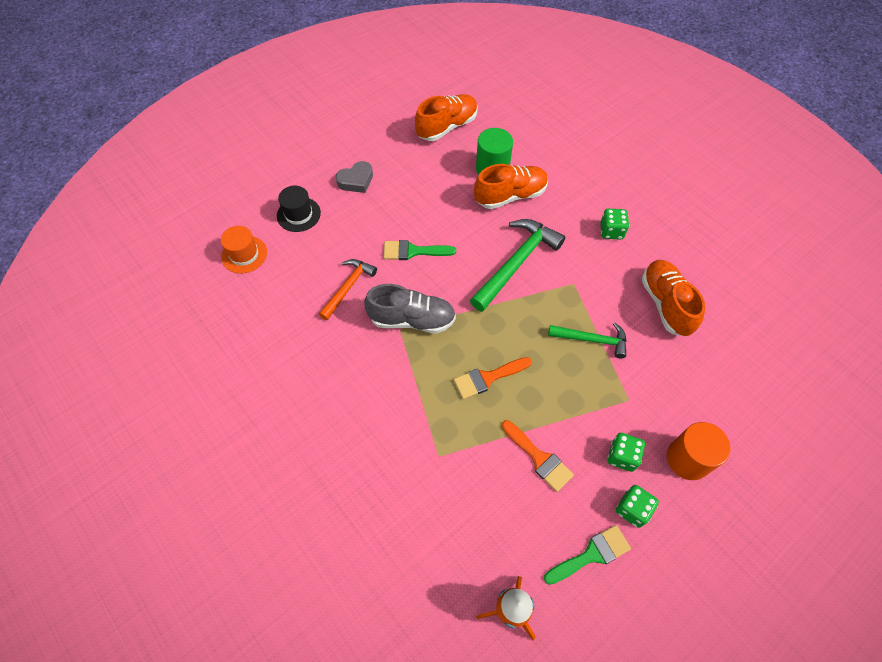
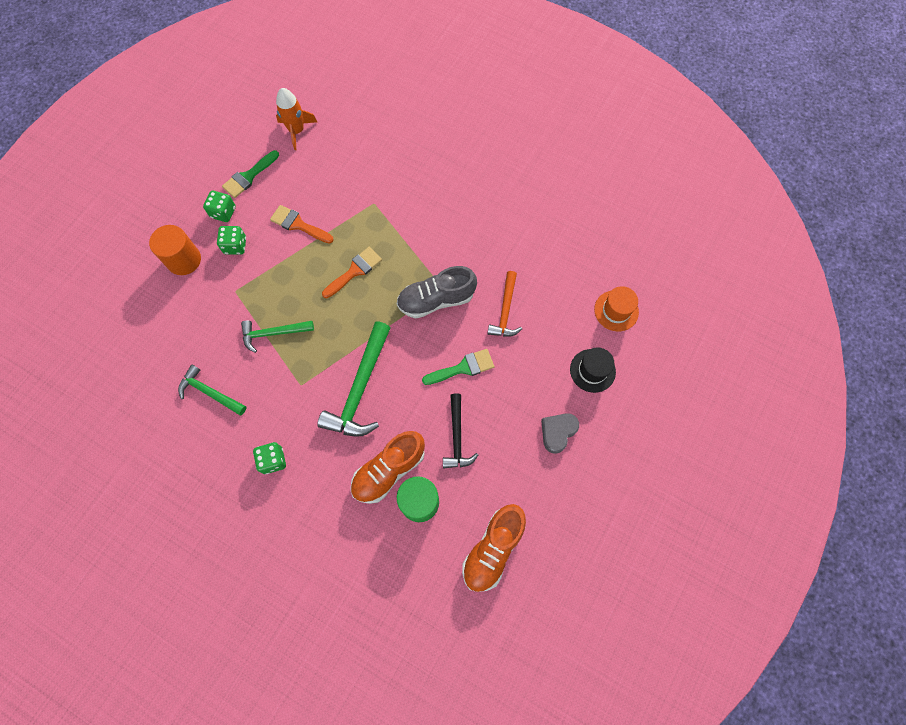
camera: 160 degrees right, 10 degrees up
(443, 201) = (457, 437): none -> black hammer
(665, 304) = (210, 392): orange shoe -> green hammer

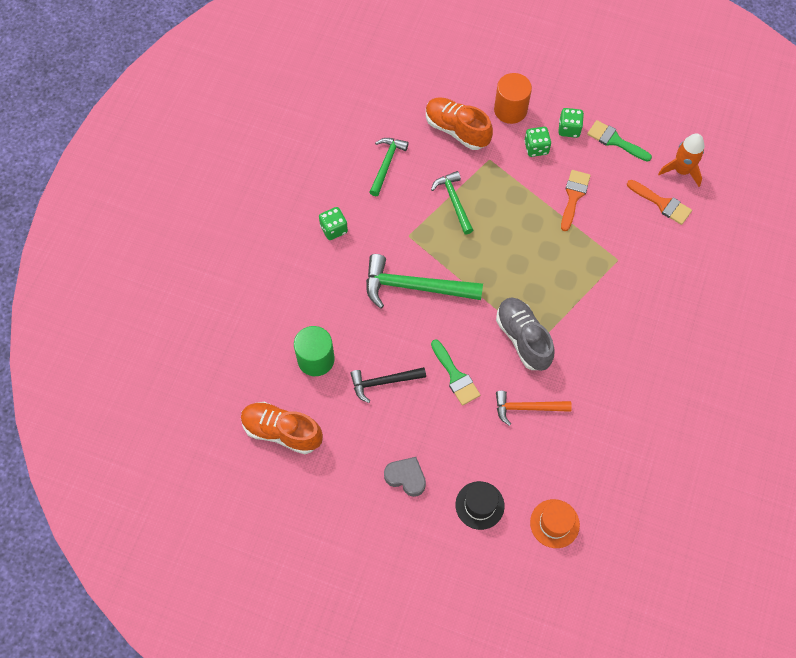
camera: 80 degrees right, 5 degrees down
(355, 271) = (536, 257): orange brush -> orange brush (662, 203)
(389, 470) = (341, 327): orange shoe -> orange shoe (456, 130)

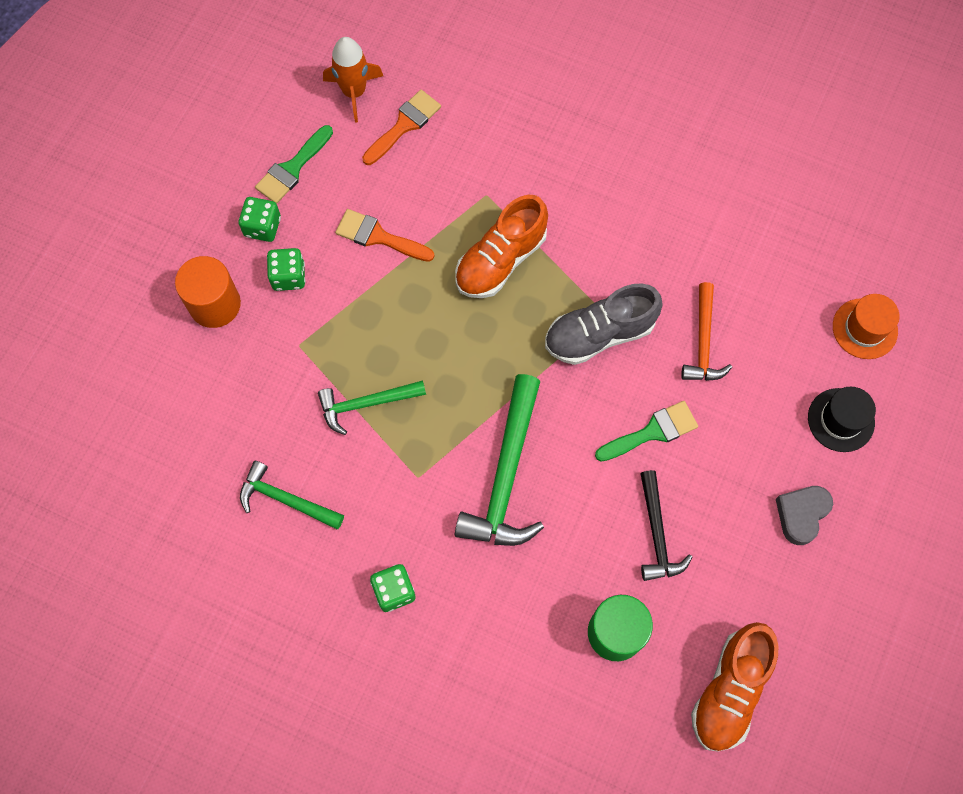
camera: 85 degrees left, 5 degrees up
(456, 130) = (239, 387): orange shoe -> orange shoe (500, 260)

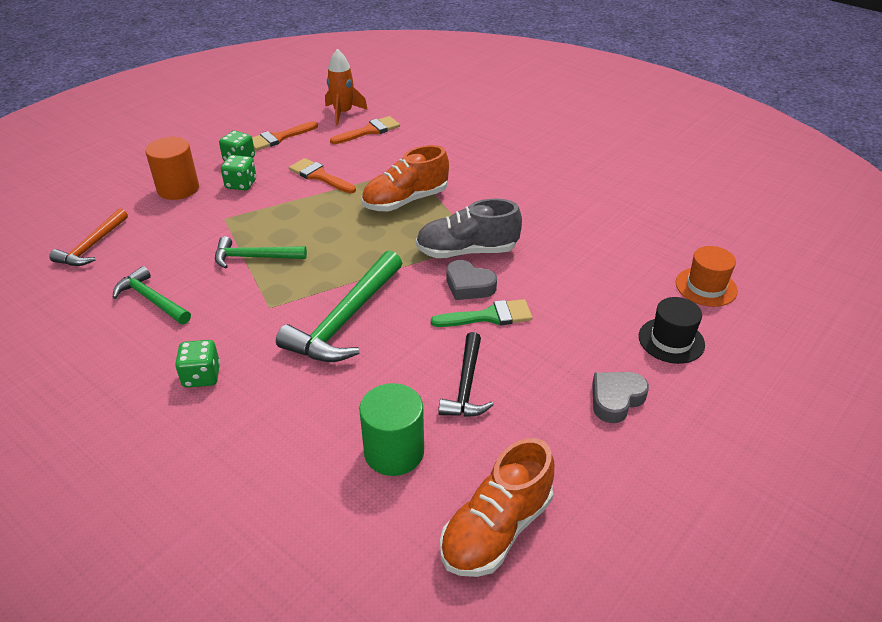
camera: 15 degrees right, 30 degrees down
(292, 168) = (279, 138): green brush -> orange brush
(618, 390) = (469, 285): none -> grey heart
(703, 342) = (555, 270): orange hammer -> orange hammer (92, 246)

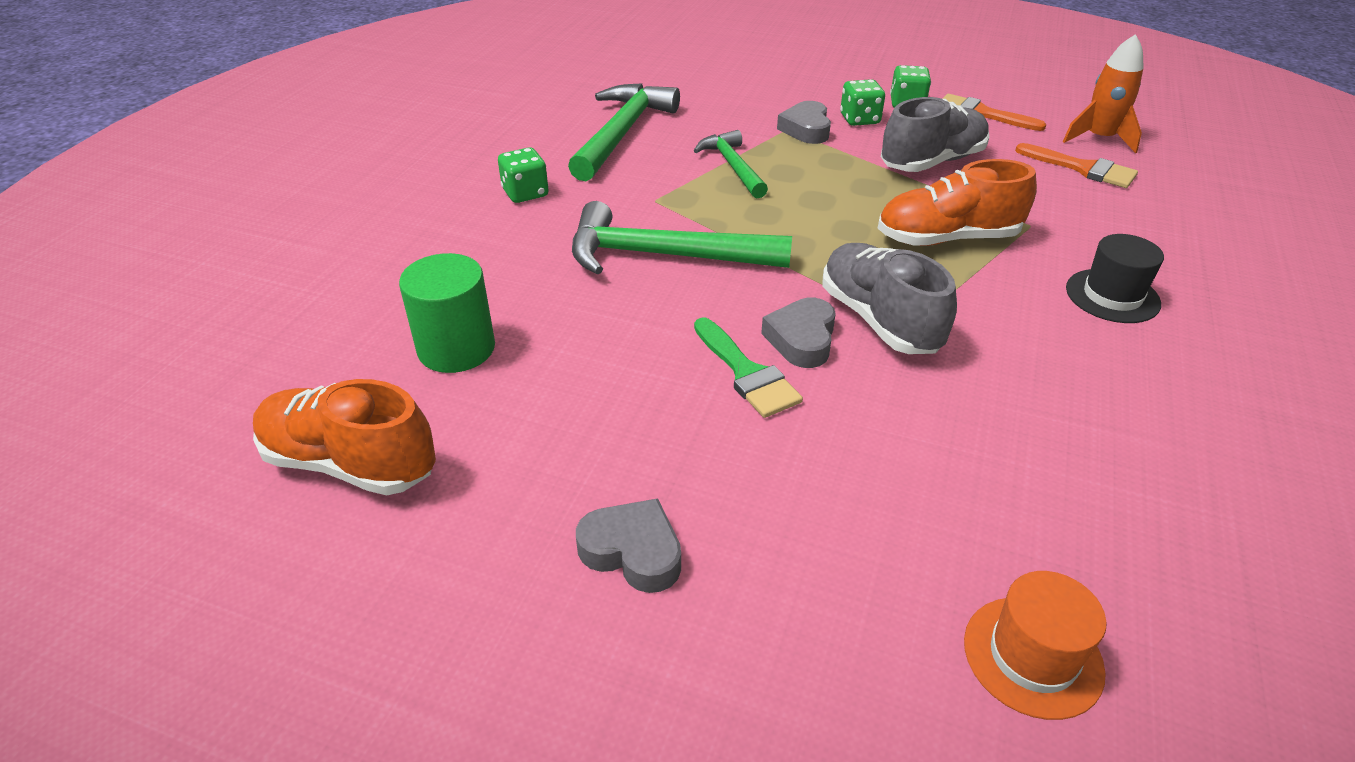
camera: 70 degrees right, 0 degrees up
(92, 246) = (681, 80): orange hammer -> none
(152, 299) = (622, 133): green hammer -> green hammer, size x1.64
(178, 189) = (814, 89): orange cylinder -> none
(232, 210) = (806, 129): none -> grey heart
(319, 176) = (932, 162): orange brush -> grey shoe
(405, 201) = (947, 239): orange shoe -> orange shoe turned 45 degrees counterclockwise
(466, 385) = (593, 382): black hammer -> none
(671, 340) = (824, 612): black hat -> black hat (1112, 296)

